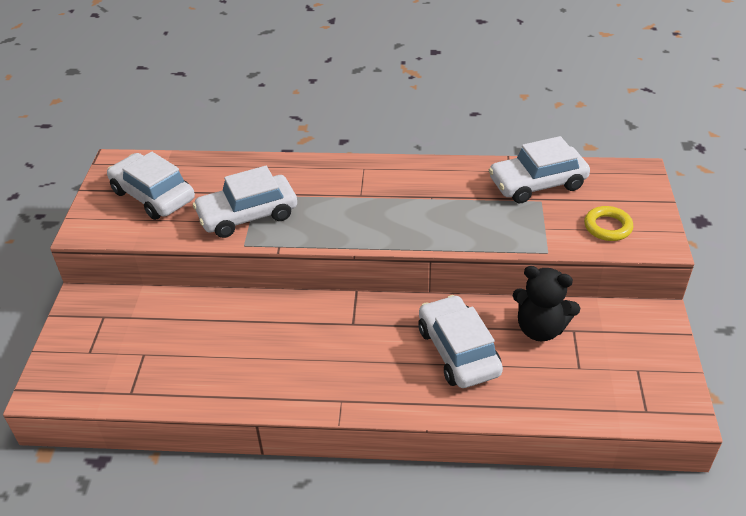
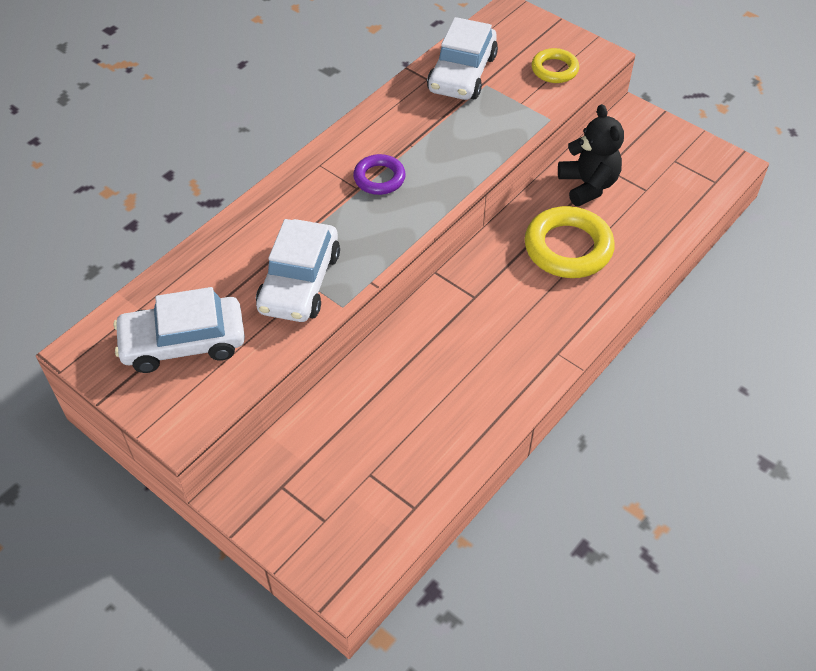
camera: 55 degrees left, 10 degrees up
(381, 200) = (379, 178): none -> purple ring
(458, 351) = (568, 248): white car -> yellow ring
(540, 329) = (588, 185): black teddy bear -> black teddy bear turned 75 degrees counterclockwise

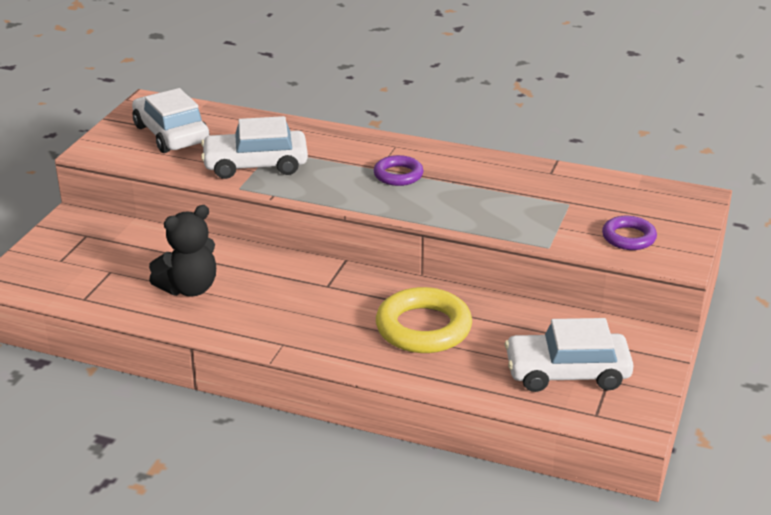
camera: 70 degrees right, 20 degrees down
(462, 73) = (574, 188): white car -> white car (567, 373)
(554, 69) = (628, 237): yellow ring -> purple ring
(588, 185) = (522, 326): black teddy bear -> black teddy bear (189, 288)

